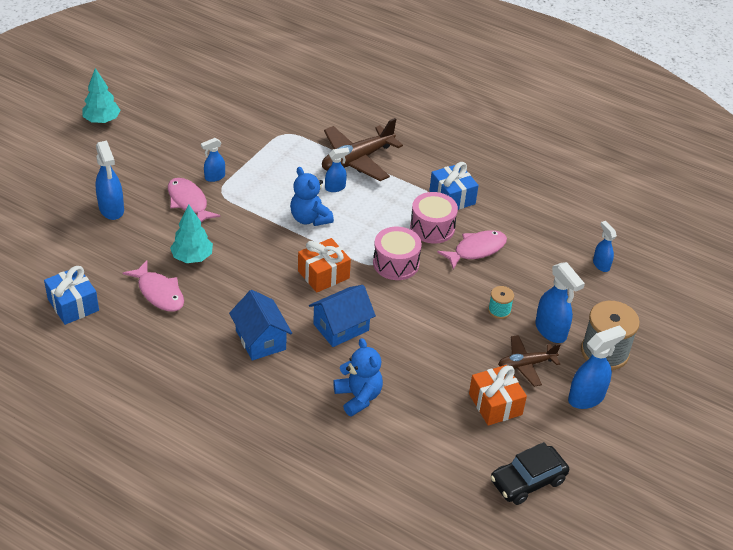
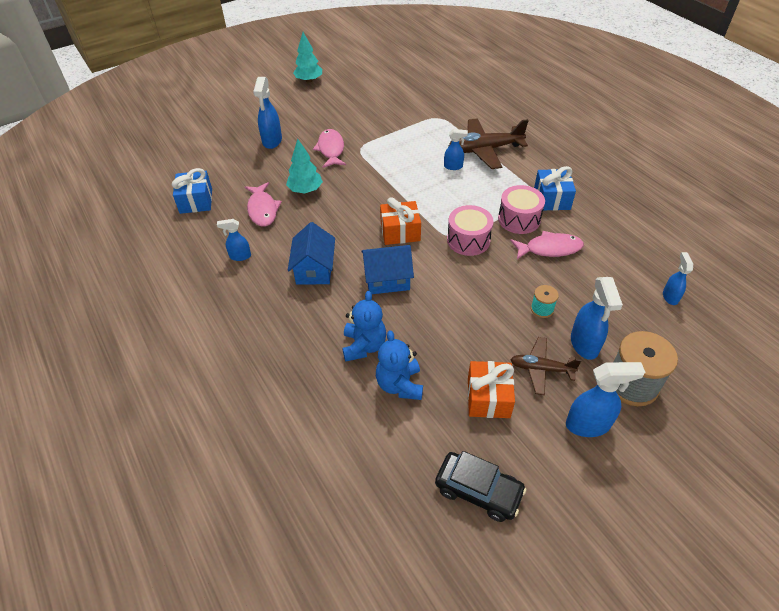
camera: 30 degrees right, 5 degrees up
(214, 177) = (362, 136): blue spray bottle -> blue spray bottle (240, 256)
(310, 218) = (417, 185): blue teddy bear -> blue teddy bear (399, 385)
(527, 481) = (478, 490): black car -> black car turned 150 degrees counterclockwise

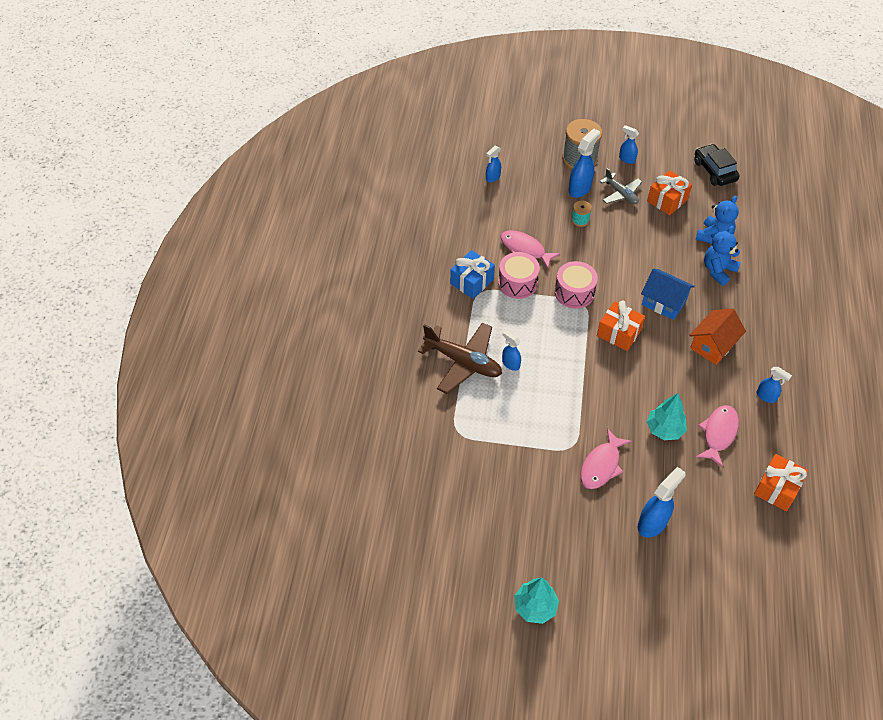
camera: 140 degrees left, 5 degrees up
(196, 201) = (777, 488): blue gift -> orange gift
(314, 269) = (713, 345): blue house -> orange house
(541, 369) = (620, 194): brown plane -> grey plane
(588, 425) = (626, 159): blue spray bottle -> blue spray bottle, size x0.60

